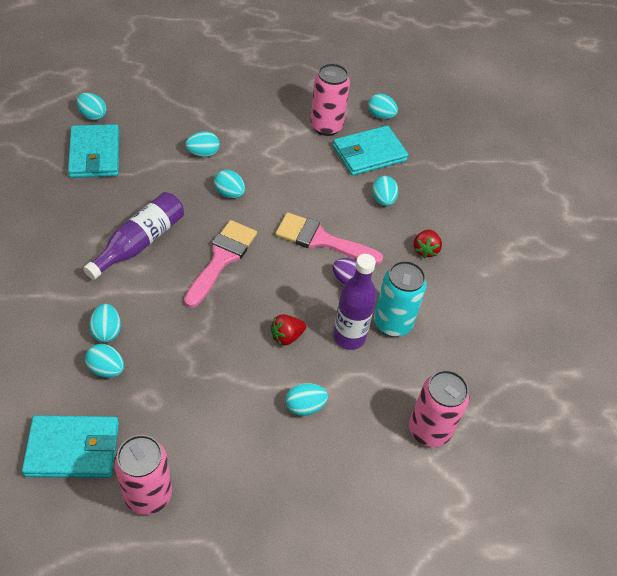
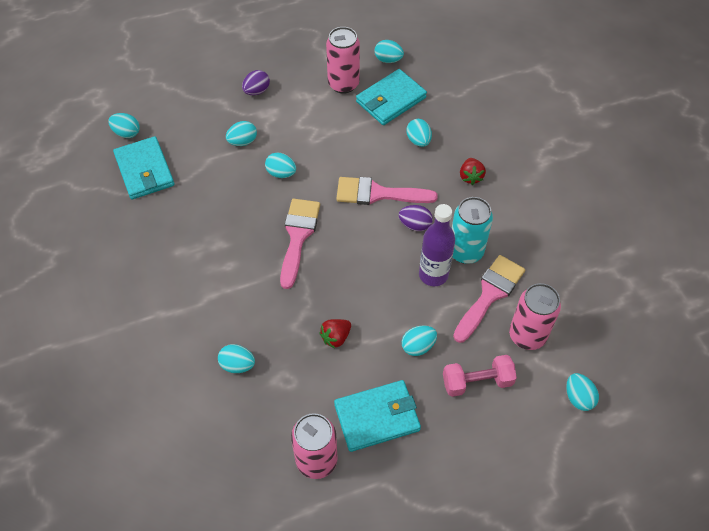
camera: 10 degrees left, 5 degrees up
(73, 449) = (238, 442): turquoise wallet -> turquoise wallet (377, 417)
(107, 331) = (224, 331): turquoise egg -> turquoise egg (578, 397)
(140, 243) = (220, 242): purple bottle -> none
(236, 110) = (257, 91): none -> purple egg
(286, 336) = (380, 290): red strawberry -> red strawberry (336, 337)
(355, 463) = (477, 381): none -> pink dumbbell
(403, 375) = (490, 294): none -> pink brush

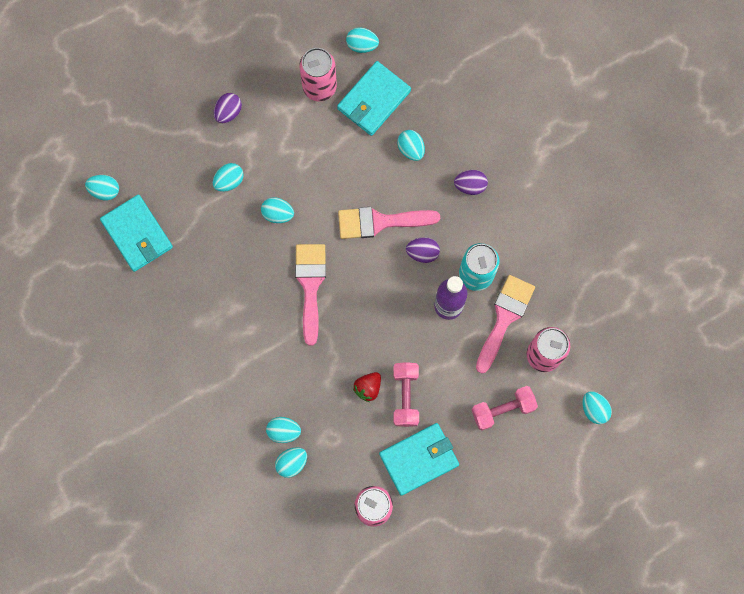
camera: 10 degrees left, 20 degrees up
(374, 351) = (405, 396): none -> pink dumbbell
(418, 346) = (445, 384): turquoise egg -> turquoise egg (291, 463)
(470, 177) = (470, 185): red strawberry -> purple egg

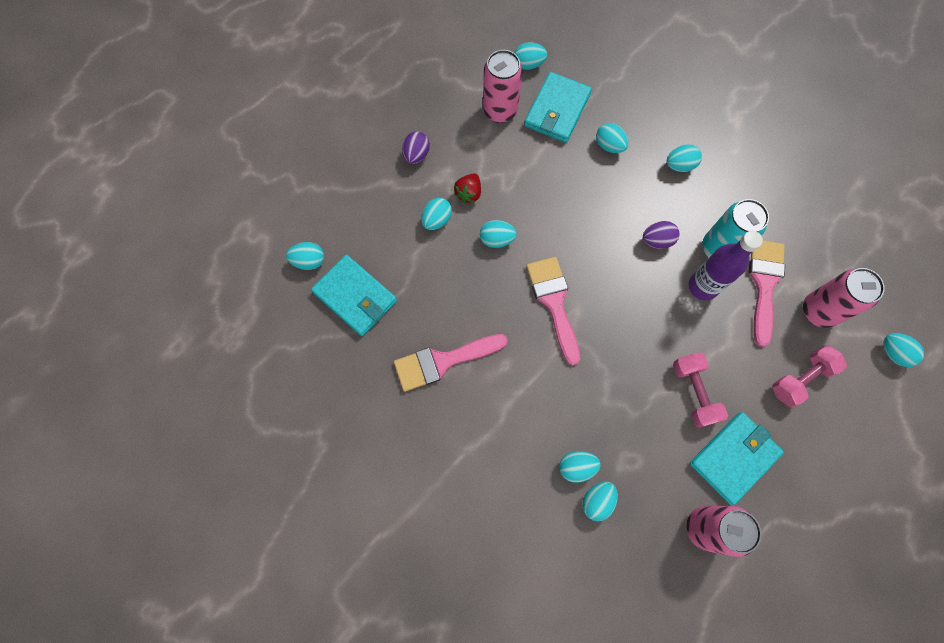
camera: 15 degrees left, 5 degrees down
(368, 388) = (651, 394): red strawberry -> red strawberry (468, 193)
(380, 222) = (603, 221): pink brush -> pink brush (443, 361)
(470, 185) = (679, 165): purple egg -> turquoise egg

